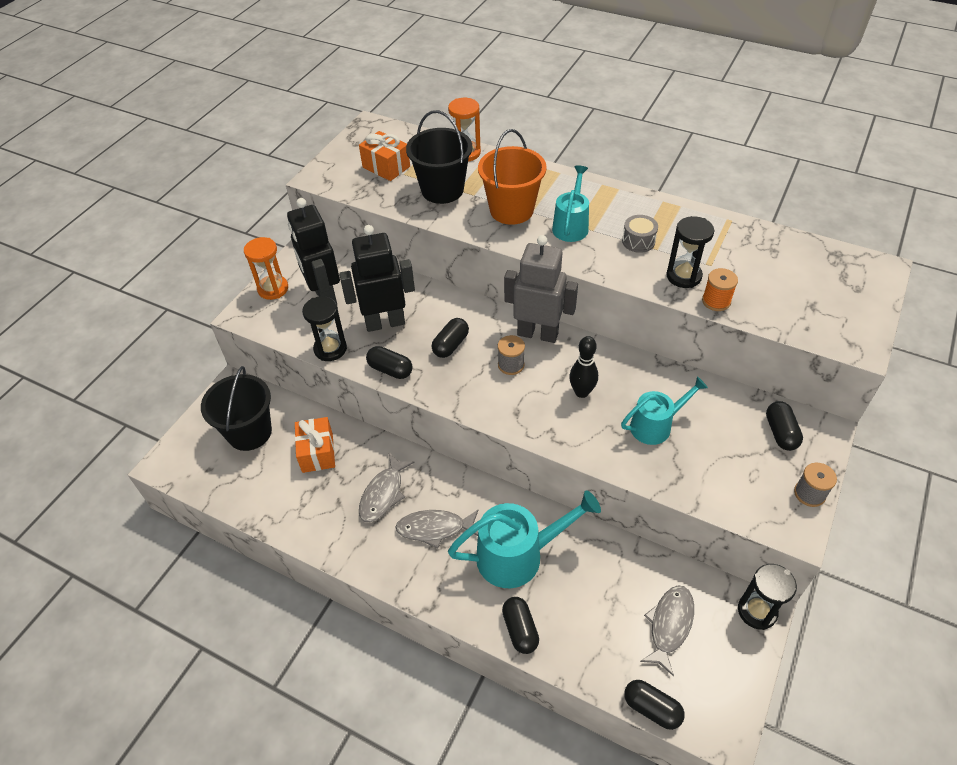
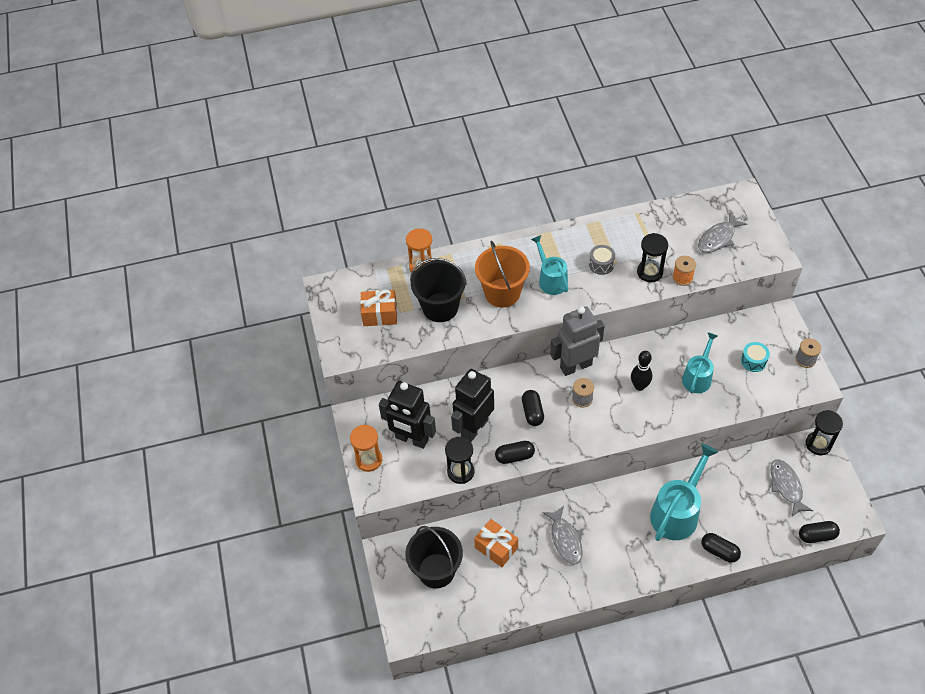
camera: 40 degrees left, 5 degrees up
(435, 528) = (617, 535): grey fish -> grey fish (718, 238)
(739, 453) = (753, 361): none -> turquoise drum
(780, 432) = (762, 333): black capsule -> none

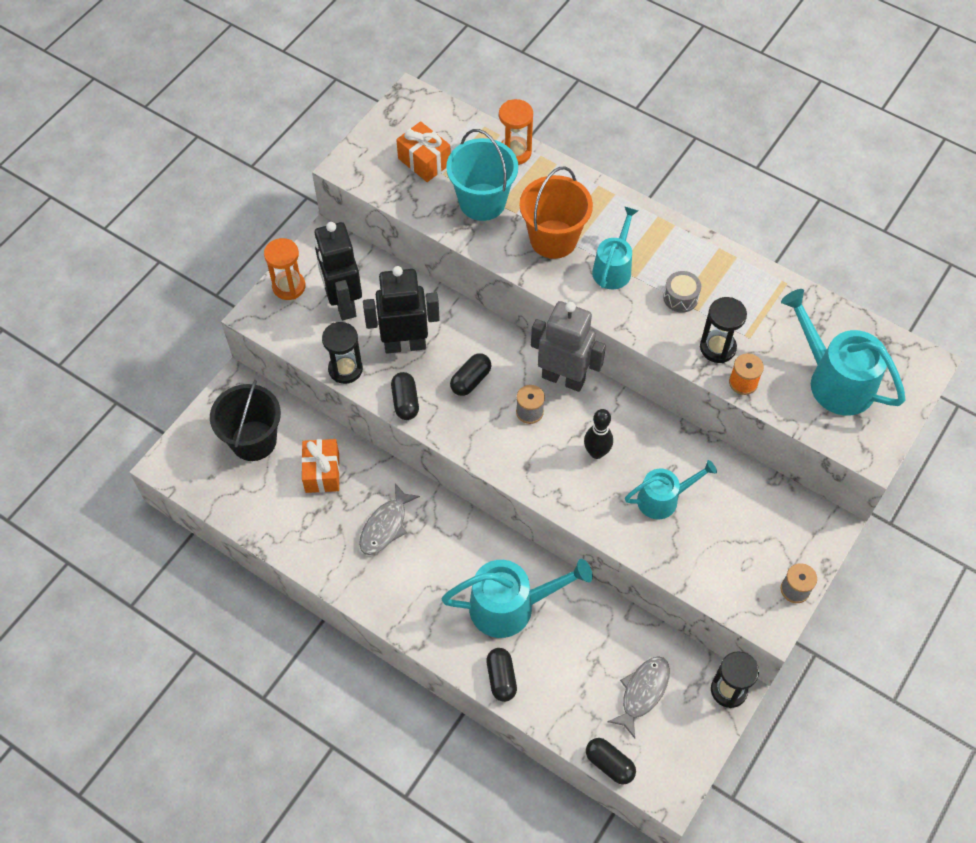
camera: 45 degrees right, 5 degrees up
(440, 307) = (482, 202): black bucket -> turquoise bucket
(514, 456) = (405, 402): black capsule -> black capsule turned 45 degrees clockwise
(718, 238) = (834, 380): grey fish -> turquoise watering can
(753, 361) = (739, 539): turquoise drum -> none

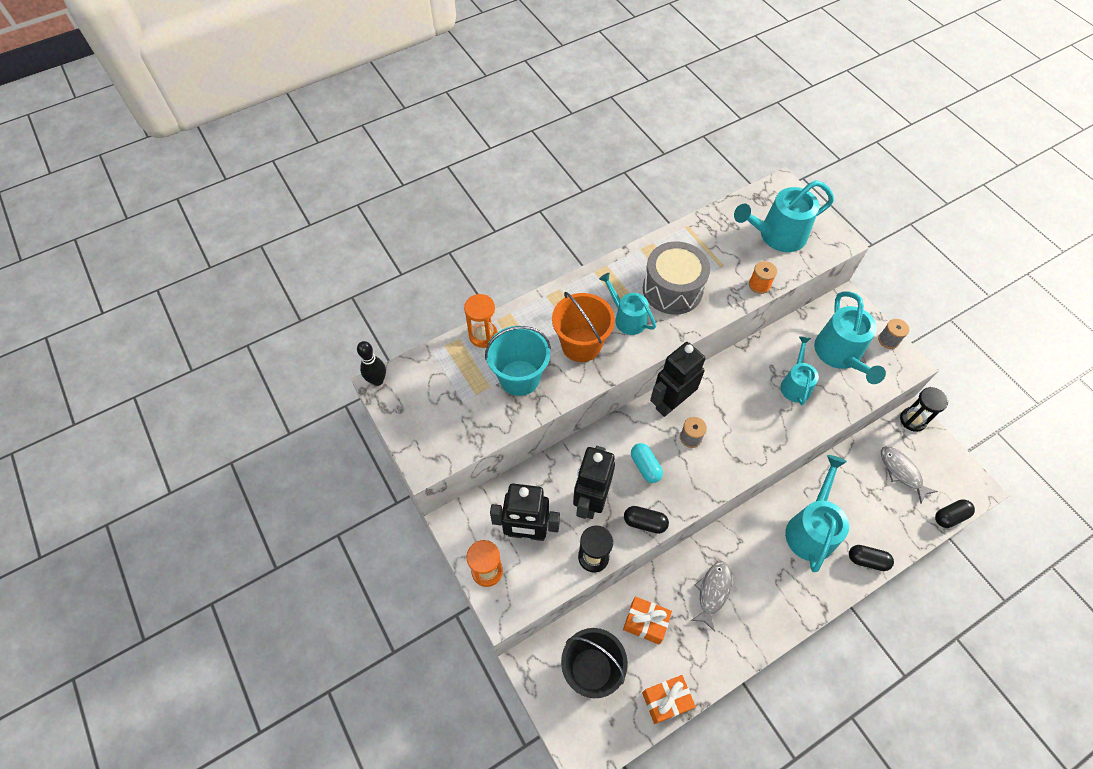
camera: 65 degrees left, 0 degrees up
(385, 526) = (713, 592): grey fish -> grey fish turned 120 degrees counterclockwise
(424, 161) = (454, 402): orange gift -> orange gift (666, 701)
(471, 380) = (645, 466): black capsule -> turquoise capsule
(563, 378) = (670, 403): grey robot -> black robot
(596, 452) = (742, 409): black bowling pin -> black bowling pin (377, 380)
(680, 297) = (672, 289): grey drum -> grey drum, size x2.20
(717, 348) = (724, 287): black hourglass -> none
(736, 538) = (840, 355): none -> turquoise watering can

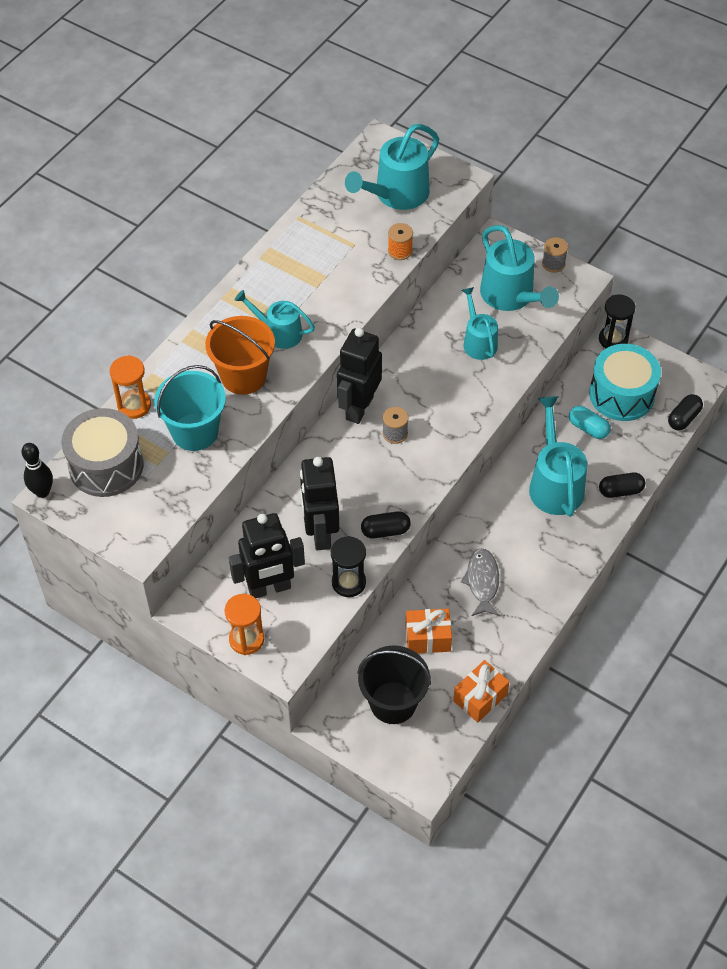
camera: 25 degrees left, 5 degrees down
(645, 466) = (361, 479): turquoise capsule -> turquoise capsule (588, 428)
(672, 289) = (312, 287): grey drum -> grey drum (106, 465)
(901, 472) = (621, 394): grey fish -> turquoise drum

